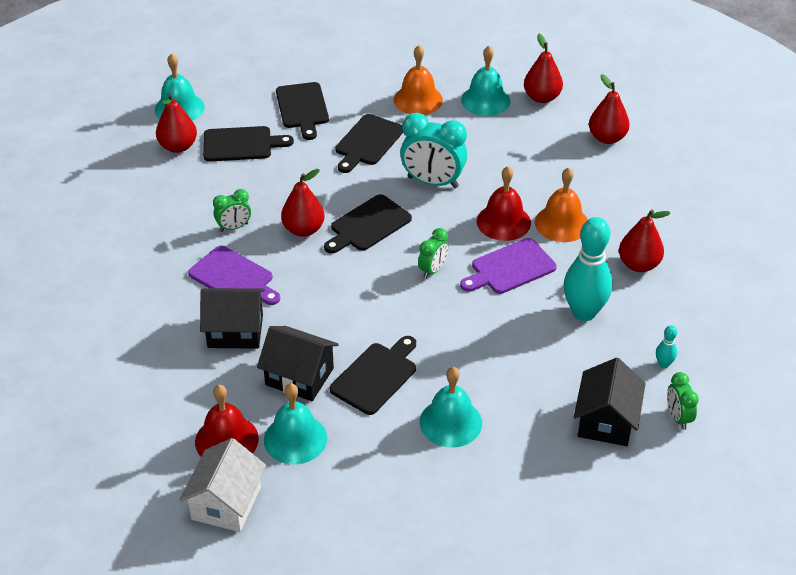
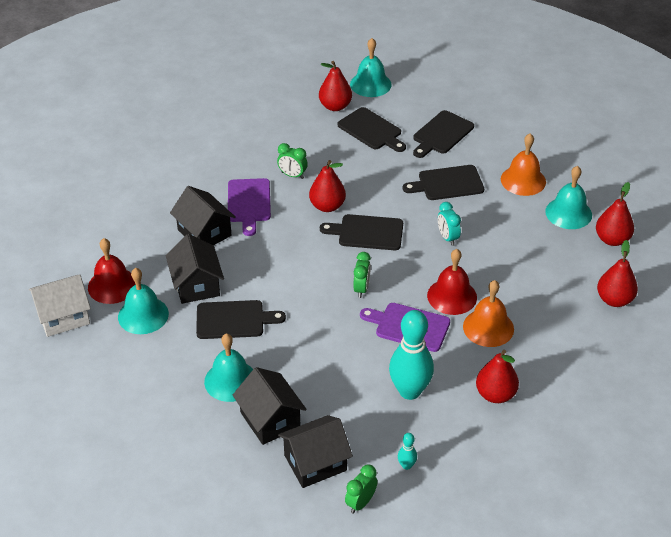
camera: 50 degrees right, 0 degrees up
(433, 182) = (447, 238): turquoise clock -> turquoise clock, size x0.55
(433, 270) = (361, 289): green clock -> green clock turned 75 degrees counterclockwise
(526, 422) = (270, 420): none -> black house

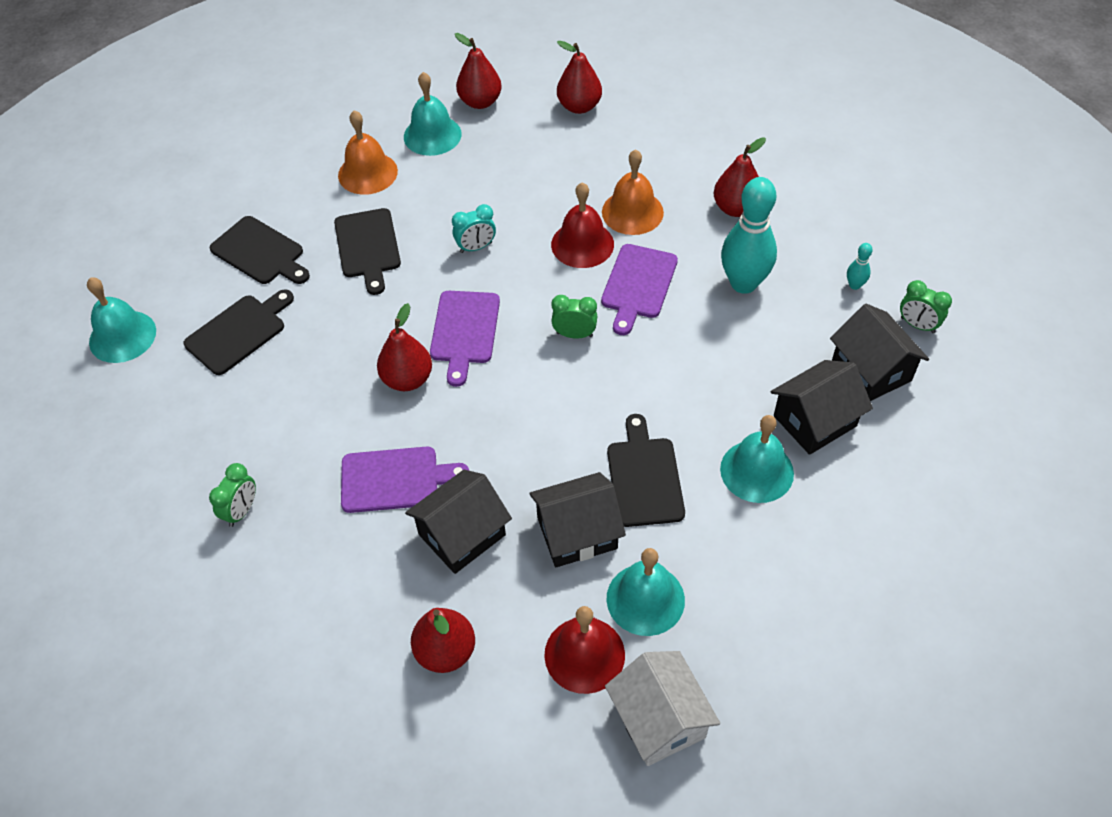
camera: 90 degrees left, 10 degrees up
(292, 175) = (334, 426): green clock -> green clock (241, 511)
(335, 106) = (170, 379): red pear -> red pear (445, 651)
(367, 232) = (465, 331): black cutting board -> purple cutting board

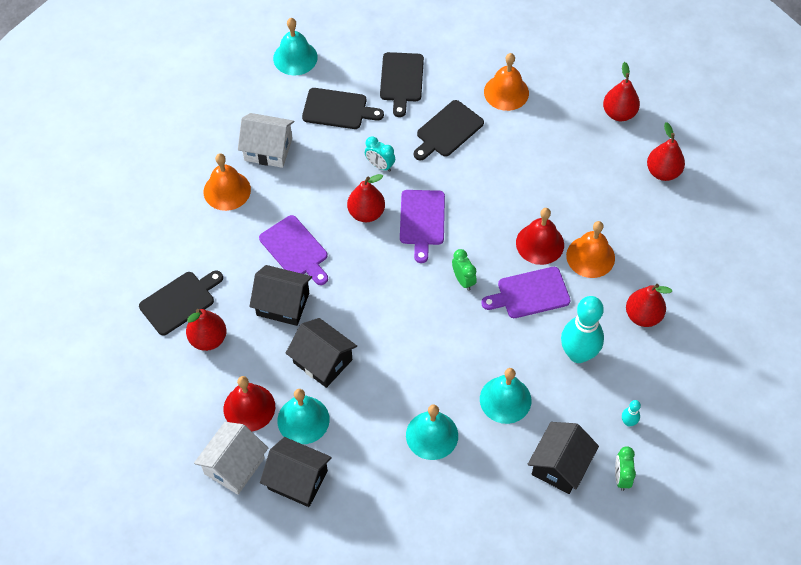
camera: 55 degrees right, 5 degrees up
(225, 433) = (268, 149): none -> white house
(241, 511) = (227, 190): green clock -> orange bell
(432, 135) = (566, 106): turquoise bell -> turquoise bell (505, 399)
(465, 331) = (422, 221): purple cutting board -> purple cutting board turned 60 degrees counterclockwise
(476, 247) = (491, 187): turquoise clock -> turquoise clock (380, 165)
(644, 477) = (384, 376): black cutting board -> black cutting board (180, 301)
(814, 421) = (493, 450): black house -> black house (297, 480)

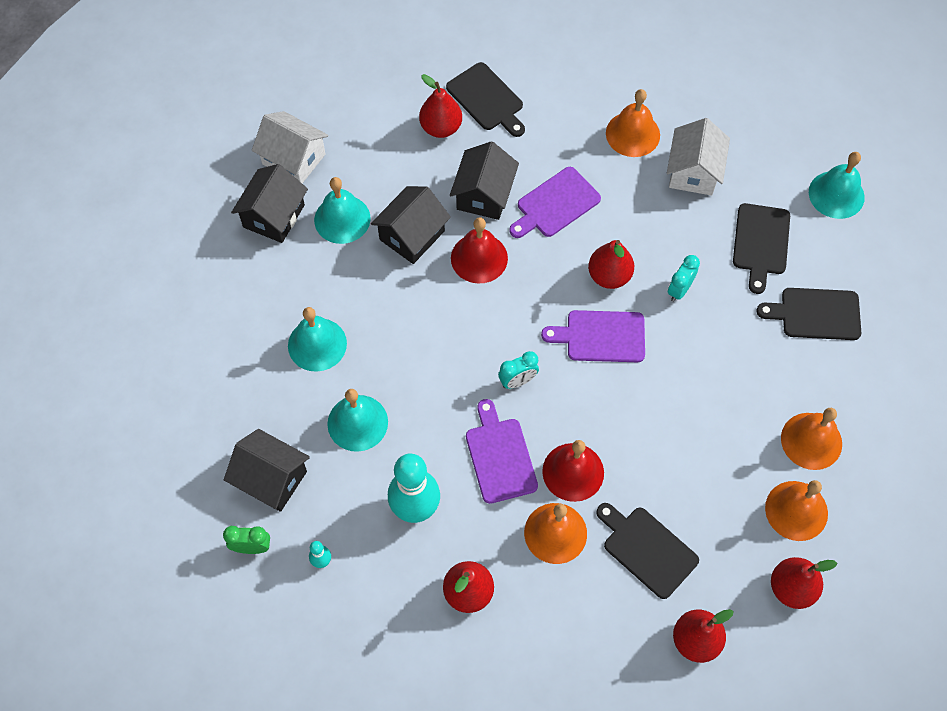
camera: 90 degrees right, 5 degrees up
(249, 407) = (359, 169): red bell -> red bell (479, 258)
(448, 131) = (740, 367): black cutting board -> black cutting board (647, 549)
(463, 280) = (517, 381): green clock -> turquoise clock
(561, 106) = (796, 510): none -> orange bell

